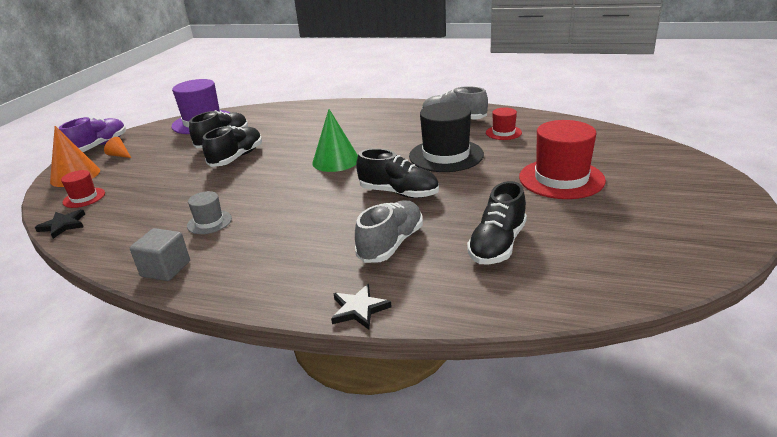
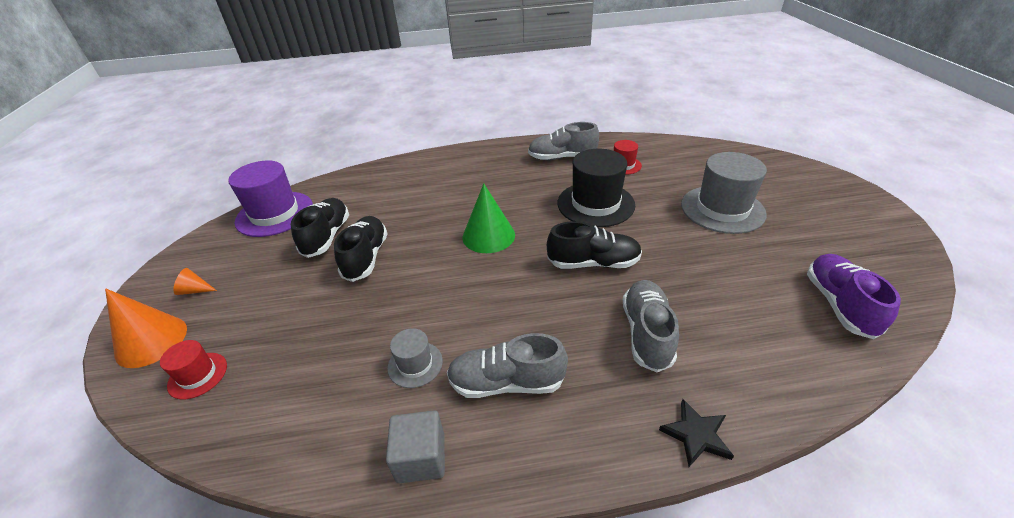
camera: 25 degrees left, 10 degrees up
(63, 225) = (203, 433): black star -> none
(99, 146) = (150, 282): purple shoe -> purple shoe (839, 304)
(257, 246) = (506, 382): none -> grey shoe
(497, 245) = (743, 303): black shoe -> none
(561, 179) = (722, 209): red hat -> grey hat

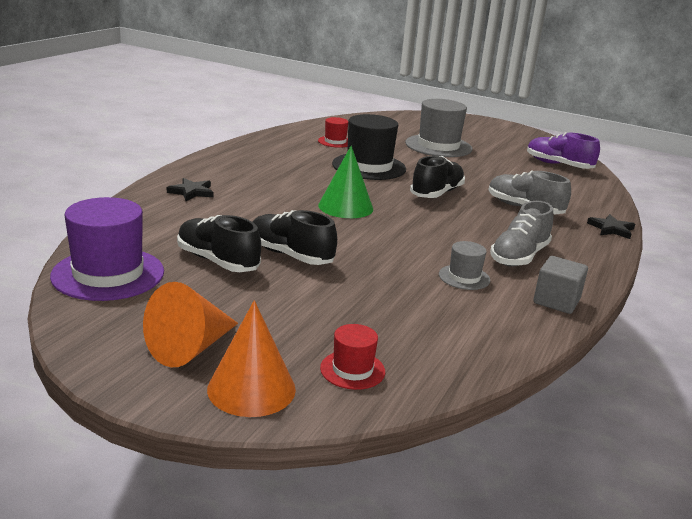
camera: 60 degrees left, 15 degrees down
(195, 290) = (191, 348): orange cone -> orange cone, size x2.06
(428, 172) = (191, 192): none -> black star
(562, 157) = (282, 149): grey shoe -> none

